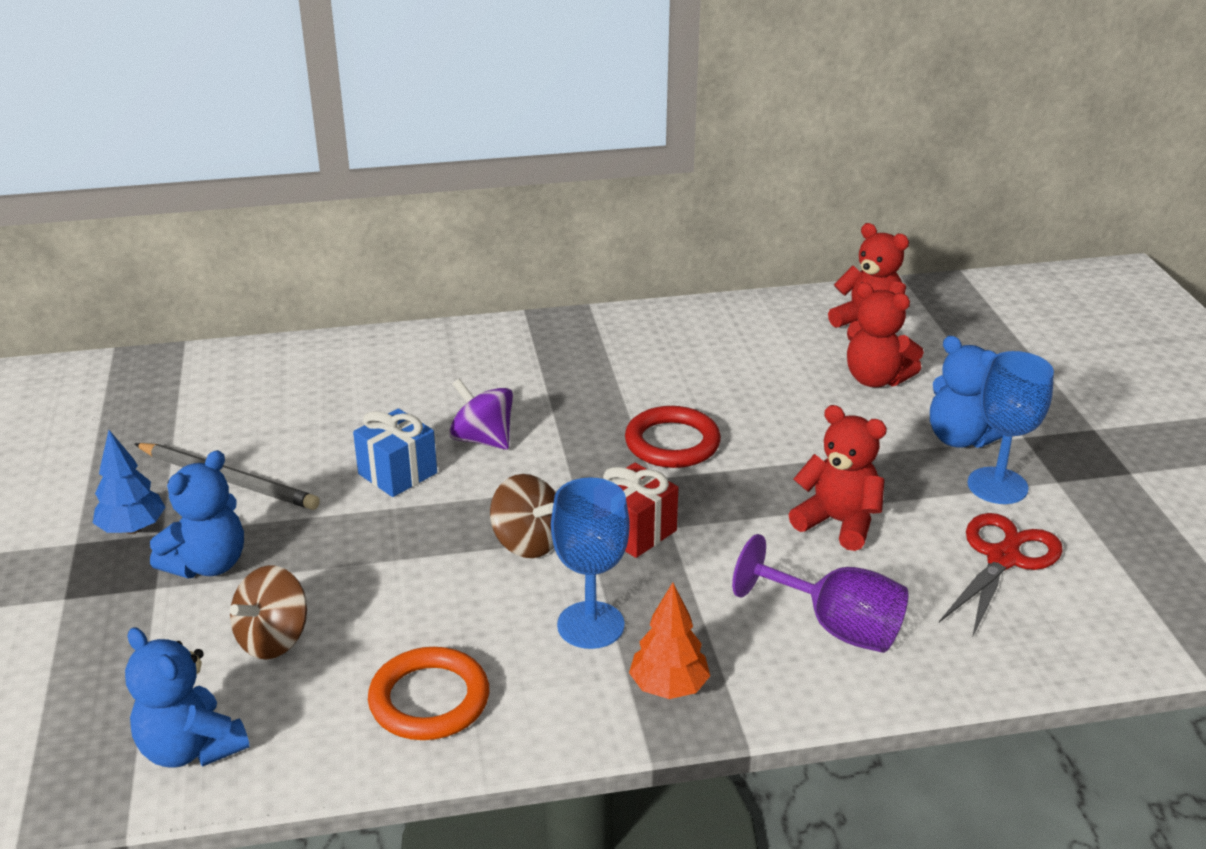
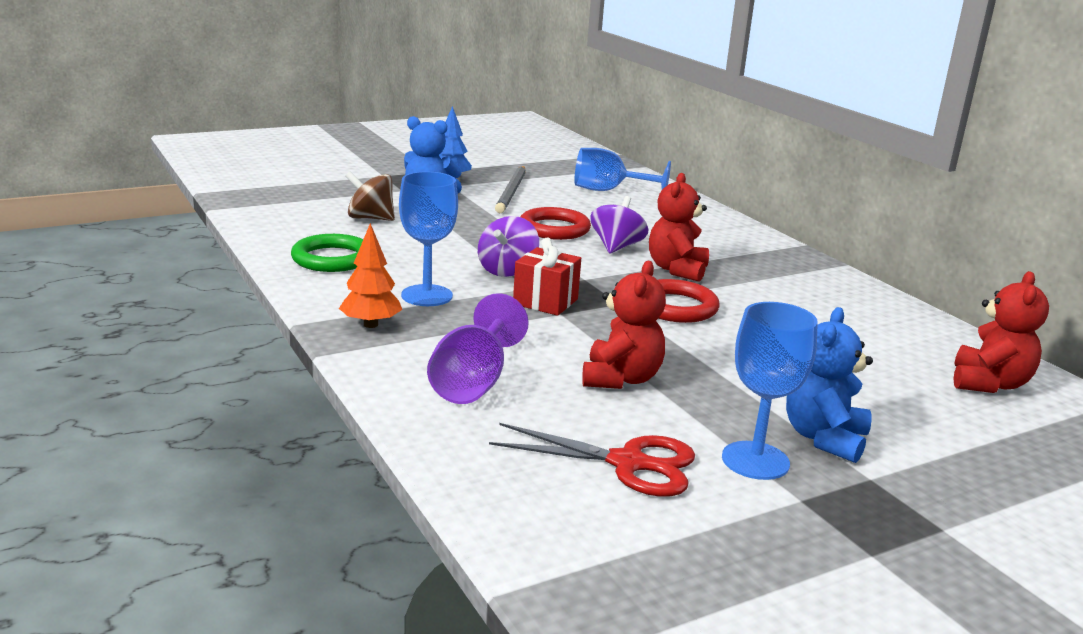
camera: 70 degrees right, 10 degrees down
(191, 748) = (274, 213): blue teddy bear -> none
(273, 396) = (609, 191): none -> blue goblet
(398, 473) = (554, 229): blue gift -> red ring
(429, 699) = (332, 259): orange ring -> green ring
(528, 542) = (507, 270): brown spinning top -> purple spinning top
(875, 379) = (884, 390): red teddy bear -> red teddy bear (677, 270)

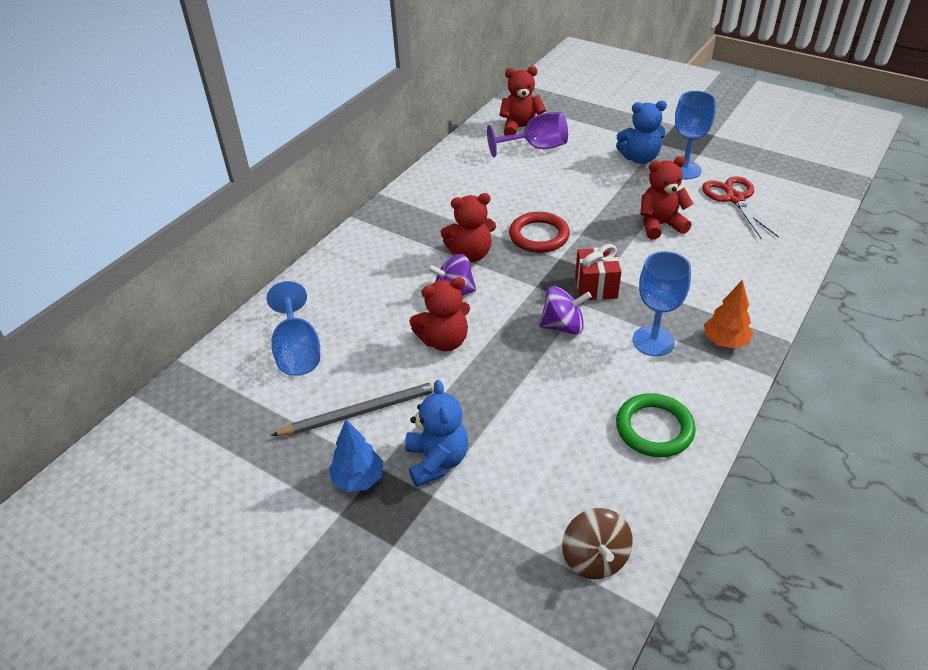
camera: 115 degrees left, 20 degrees up
(370, 218) = (540, 465): brown spinning top -> brown spinning top (594, 558)
(473, 382) = (732, 269): purple goblet -> purple goblet (536, 147)
(554, 229) = (444, 341): red ring -> red teddy bear

